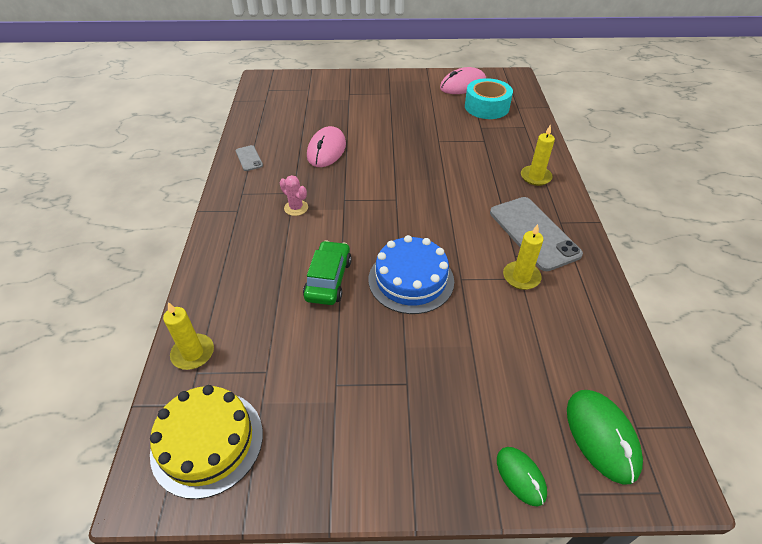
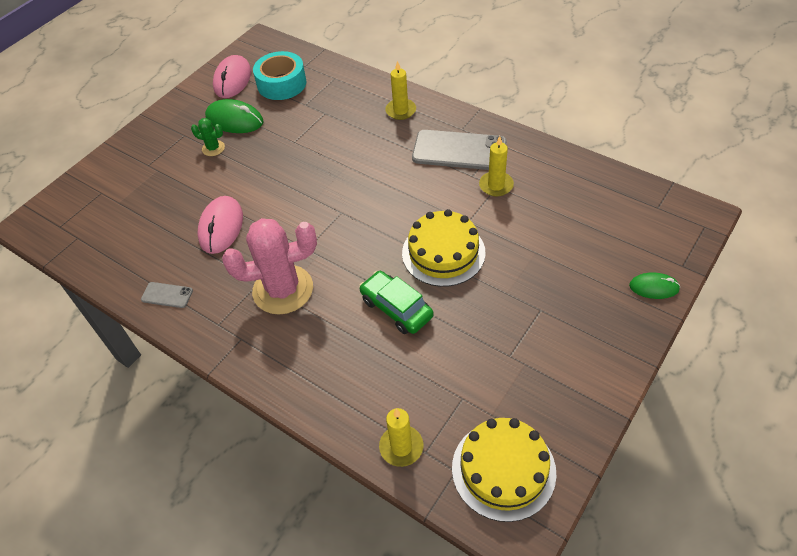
camera: 50 degrees left, 5 degrees up
(296, 208) = (283, 290): pink cactus -> pink cactus, size x2.24
(326, 150) = (221, 227): pink mouse -> pink mouse turned 45 degrees clockwise
(392, 110) = (213, 148): none -> green cactus
(411, 280) = (443, 253): blue cake -> yellow cake
(601, 436) = (652, 228): green mouse -> green mouse (234, 120)

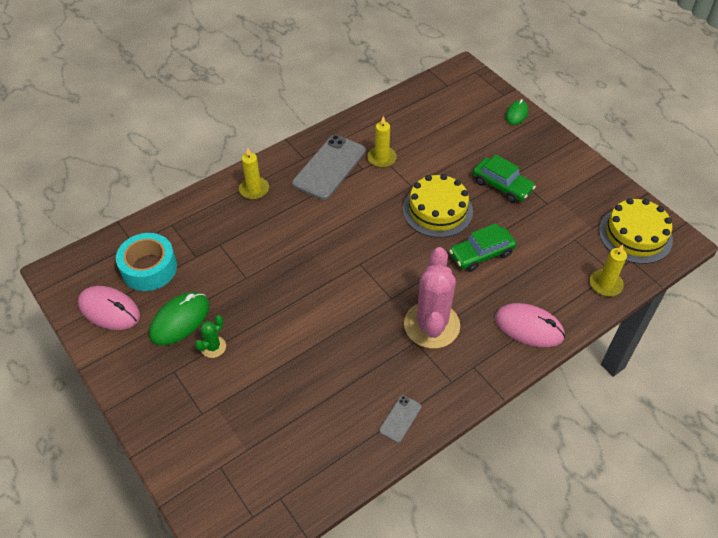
camera: 75 degrees left, 0 degrees up
(221, 227) = (332, 359): pink mouse -> pink mouse (529, 327)
(514, 302) = (502, 185): none -> green car

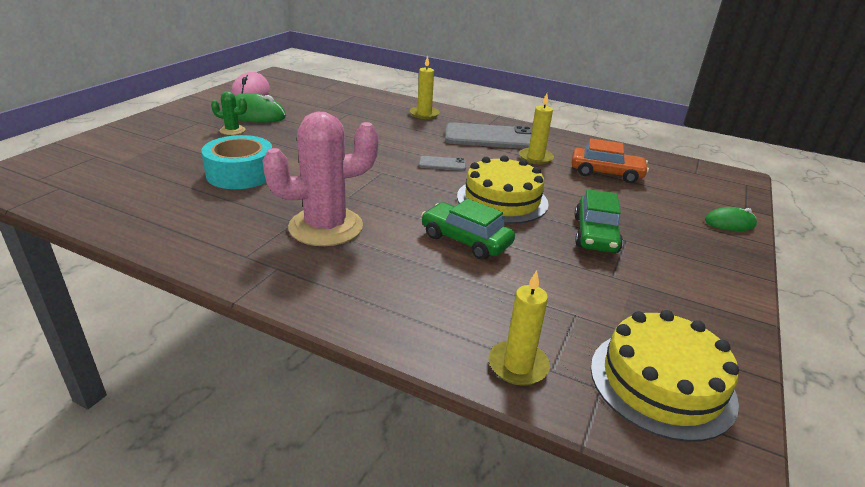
camera: 60 degrees right, 20 degrees down
(149, 268) = (302, 96): turquoise tape -> turquoise tape (240, 174)
(400, 418) = (176, 232): grey phone -> grey phone (442, 164)
(425, 132) = (606, 173): none -> orange car
(529, 327) = (372, 301): pink mouse -> none

